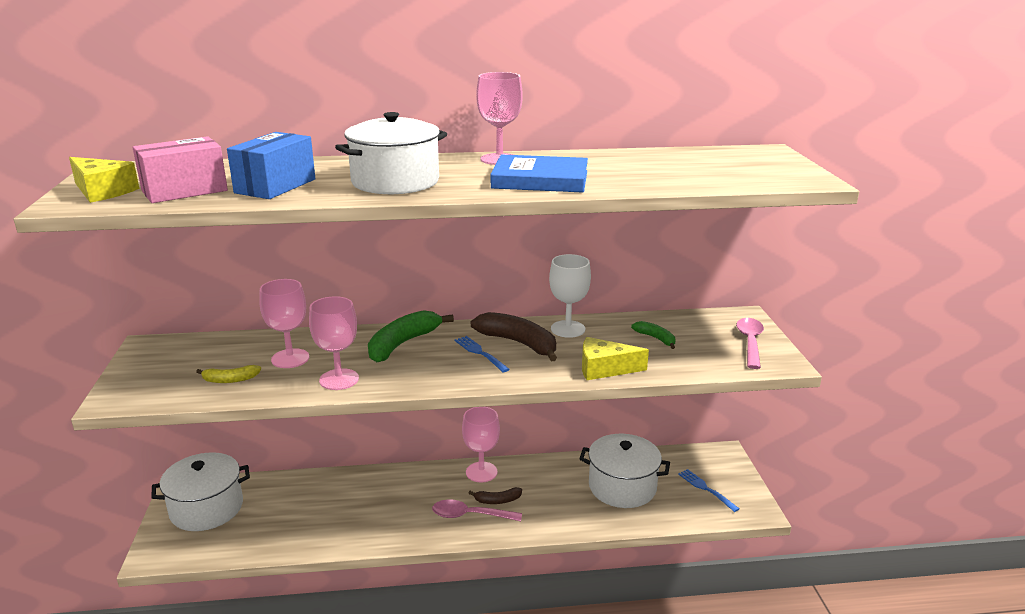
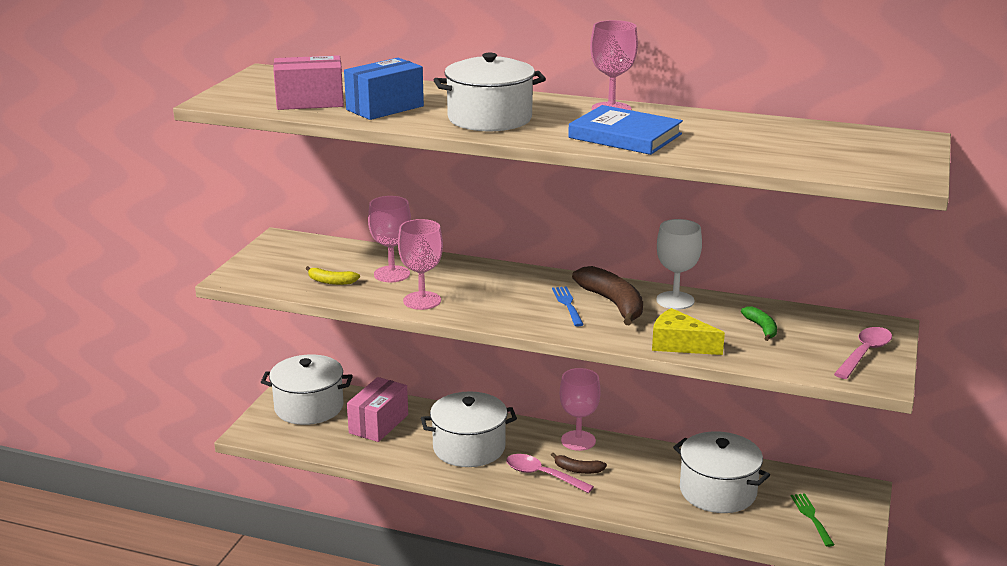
camera: 25 degrees right, 0 degrees up
(102, 191) = (248, 93): yellow cheese -> none
(288, 506) = (378, 424): none -> pink box
(388, 507) = (469, 448): none -> white pot
(403, 344) = (500, 282): green banana -> none
(706, 489) = (812, 518): blue fork -> green fork

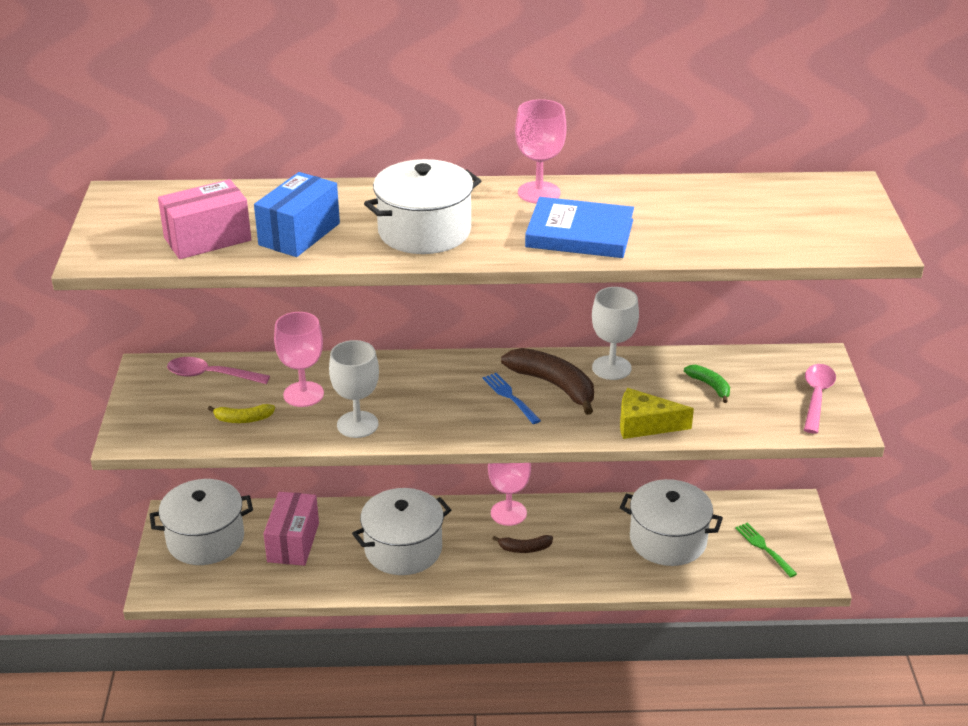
camera: 20 degrees left, 10 degrees up
(422, 301) = (357, 424): pink goblet -> white goblet
(542, 475) = (493, 564): pink spoon -> pink spoon (211, 375)

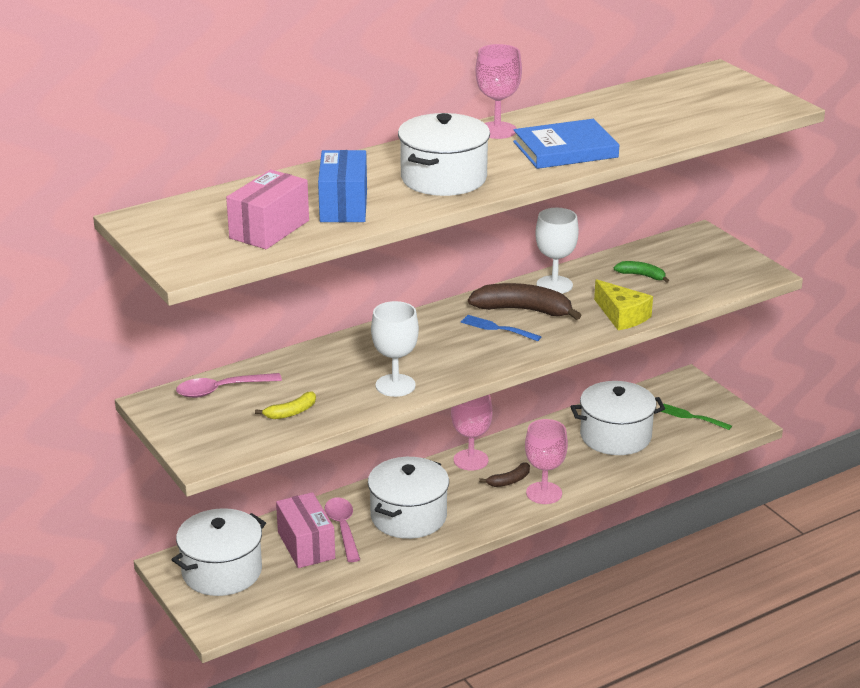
camera: 30 degrees left, 5 degrees down
(303, 394) = (322, 378): pink goblet -> pink goblet (544, 493)
(645, 425) = (622, 316): yellow cheese -> yellow cheese turned 105 degrees counterclockwise
(816, 397) = (724, 260): pink spoon -> pink spoon (343, 528)

